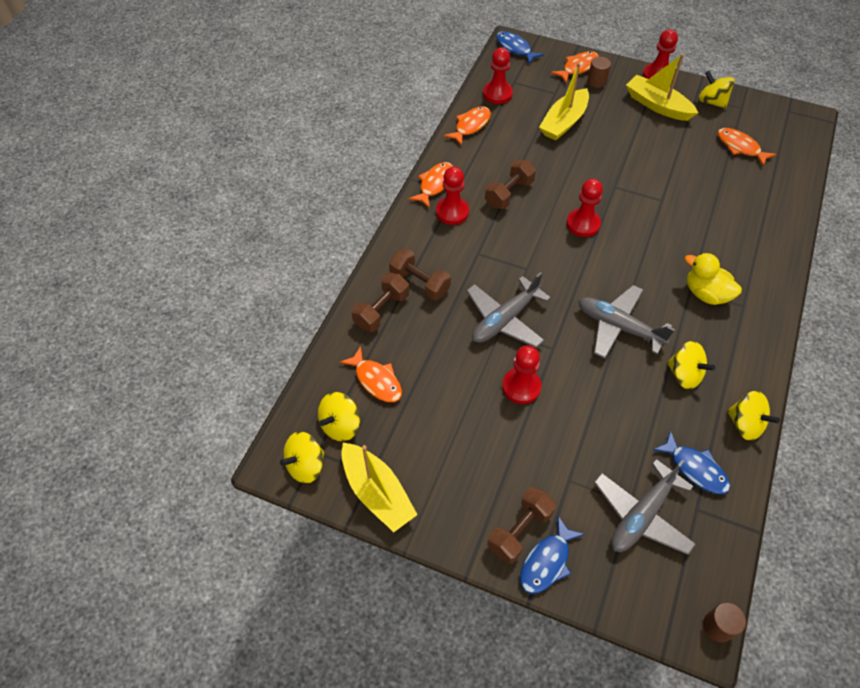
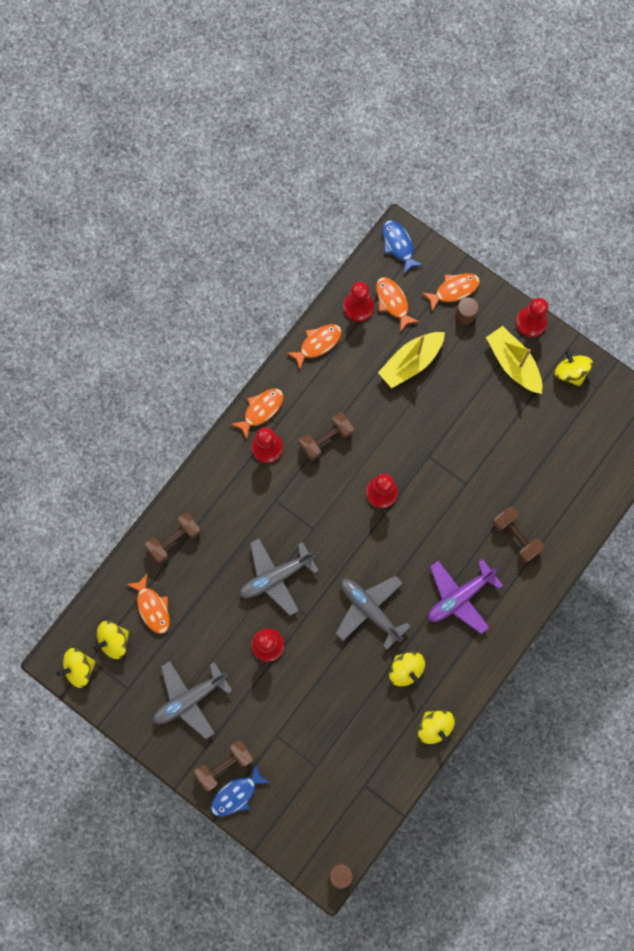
camera: 15 degrees right, 20 degrees up
(377, 493) = (128, 706): yellow boat -> none
(420, 283) = (215, 519): brown dumbbell -> brown dumbbell (516, 536)
(642, 515) = (320, 778): grey plane -> grey plane (190, 699)
(695, 468) = (377, 753): blue fish -> none
(706, 294) = (459, 597): yellow duck -> purple plane
(740, 147) = (570, 439): orange fish -> orange fish (393, 302)

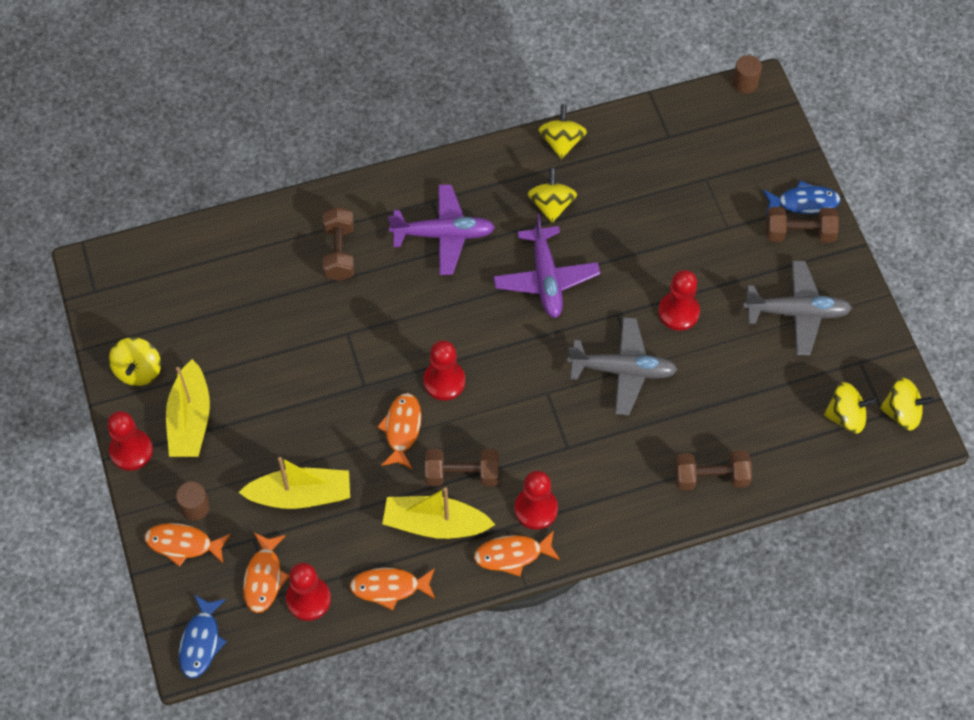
camera: 145 degrees left, 15 degrees down
(152, 607) = (781, 424): orange fish -> orange fish (402, 429)
(319, 398) = (435, 524): none -> yellow boat
(370, 610) = (546, 279): grey plane -> purple plane

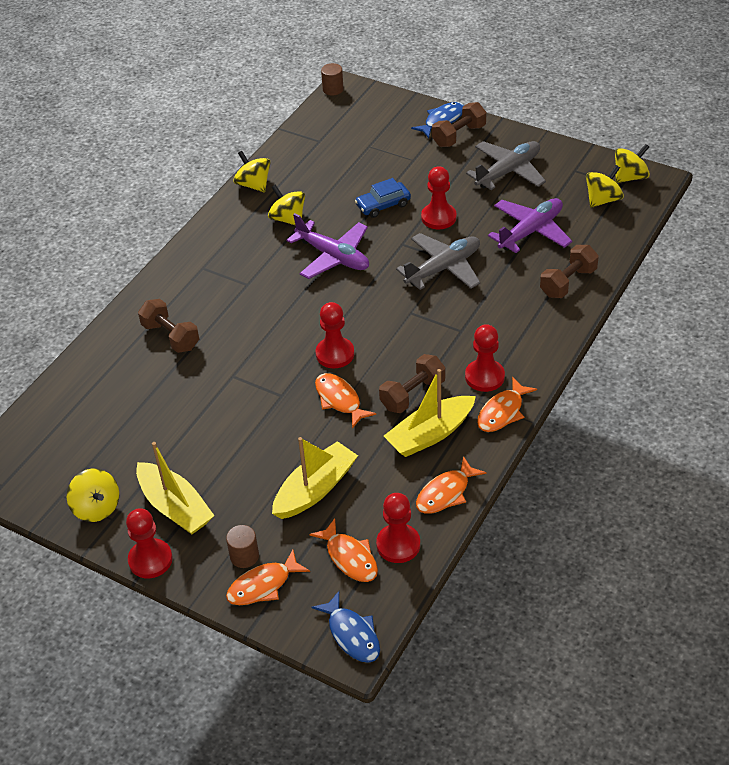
camera: 40 degrees left, 15 degrees down
(443, 235) = (234, 279): purple plane -> purple plane (530, 231)
(646, 258) = (383, 205): none -> blue car

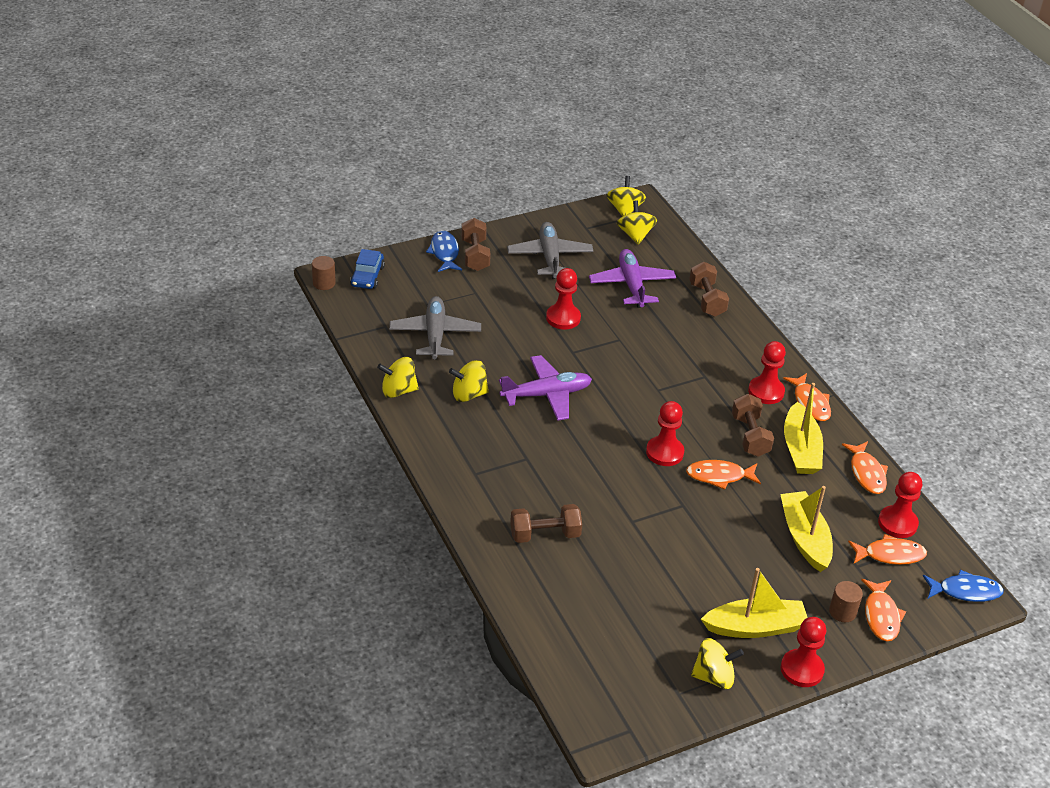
camera: 60 degrees left, 5 degrees down
(383, 205) = (513, 337): blue car -> blue car (367, 276)
(443, 268) = (625, 347): grey plane -> grey plane (435, 335)

